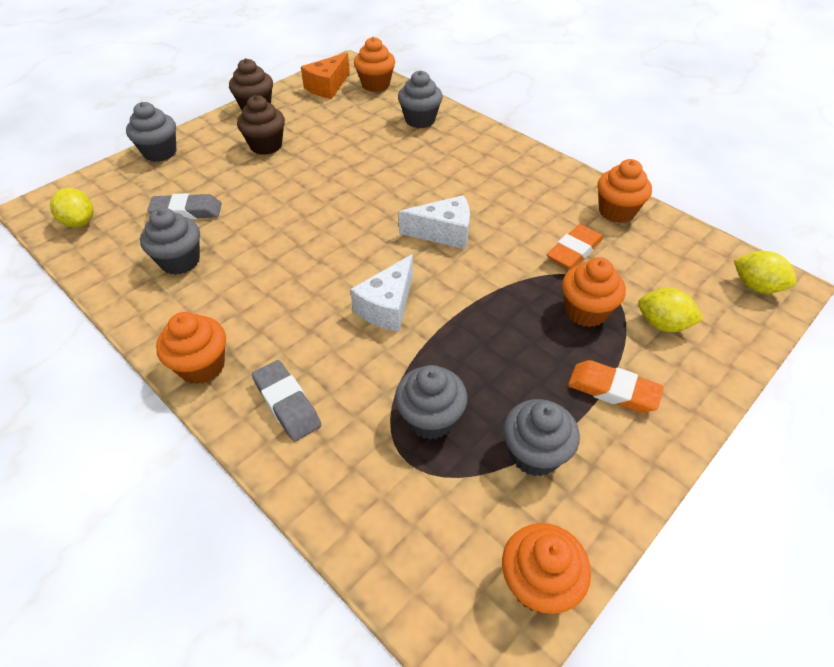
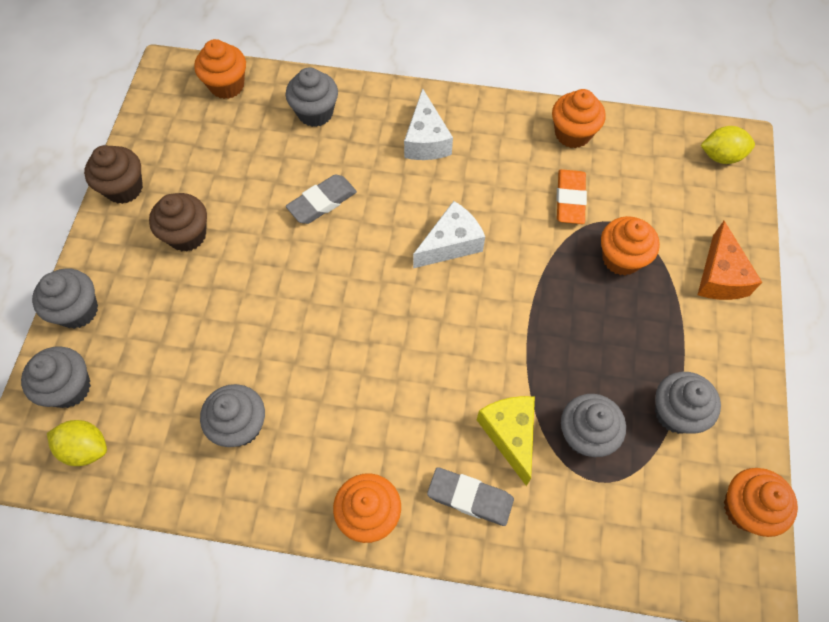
camera: 35 degrees left, 15 degrees up
(109, 187) = (69, 388): none -> grey cupcake
(187, 211) = (187, 366): grey eraser -> grey eraser (322, 202)
(327, 87) = (176, 115): orange cheese -> orange cheese (720, 276)
(364, 380) = (510, 435): none -> yellow cheese
(387, 306) = (468, 353): white cheese -> white cheese (426, 140)
(613, 390) = (688, 321): orange eraser -> none
(662, 324) = (682, 236): yellow lemon -> none

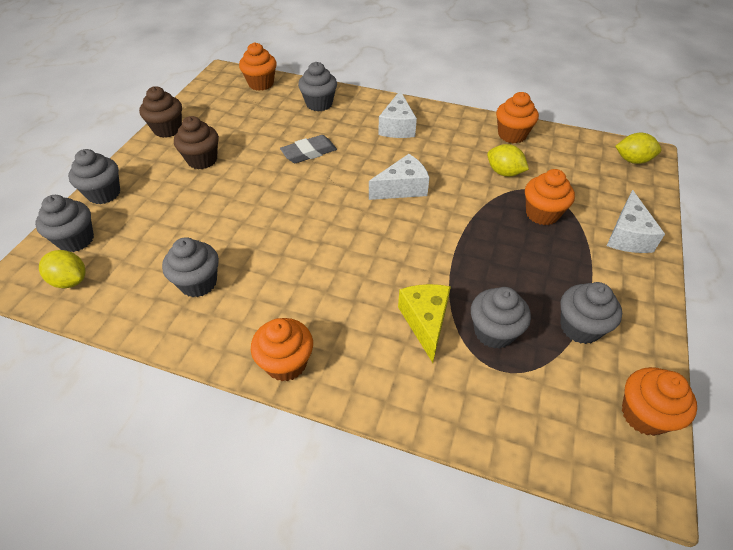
camera: 10 degrees right, 15 degrees down
(470, 497) = (379, 364): grey eraser -> none
(570, 199) = (504, 172): orange eraser -> yellow lemon
(720, 276) = (627, 236): orange cheese -> white cheese

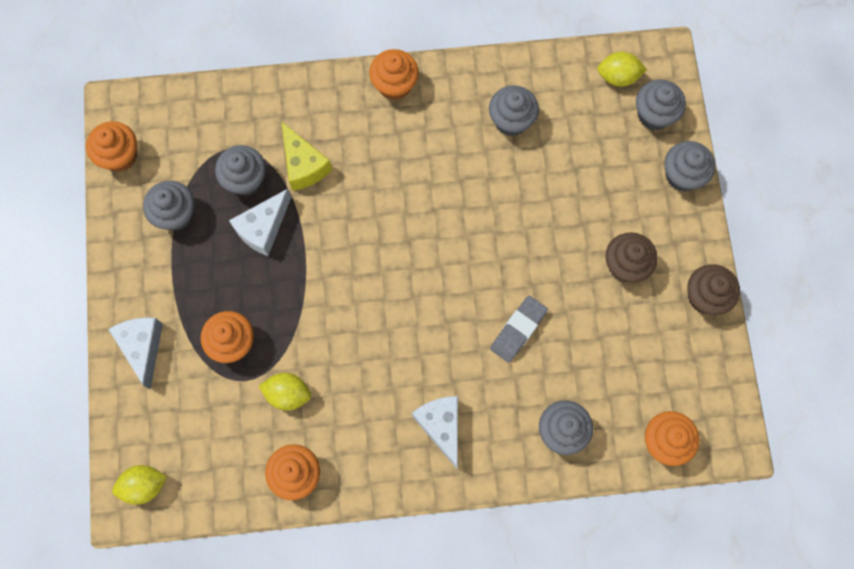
camera: 155 degrees right, 25 degrees up
(402, 188) = (388, 317): white cheese -> white cheese (263, 228)

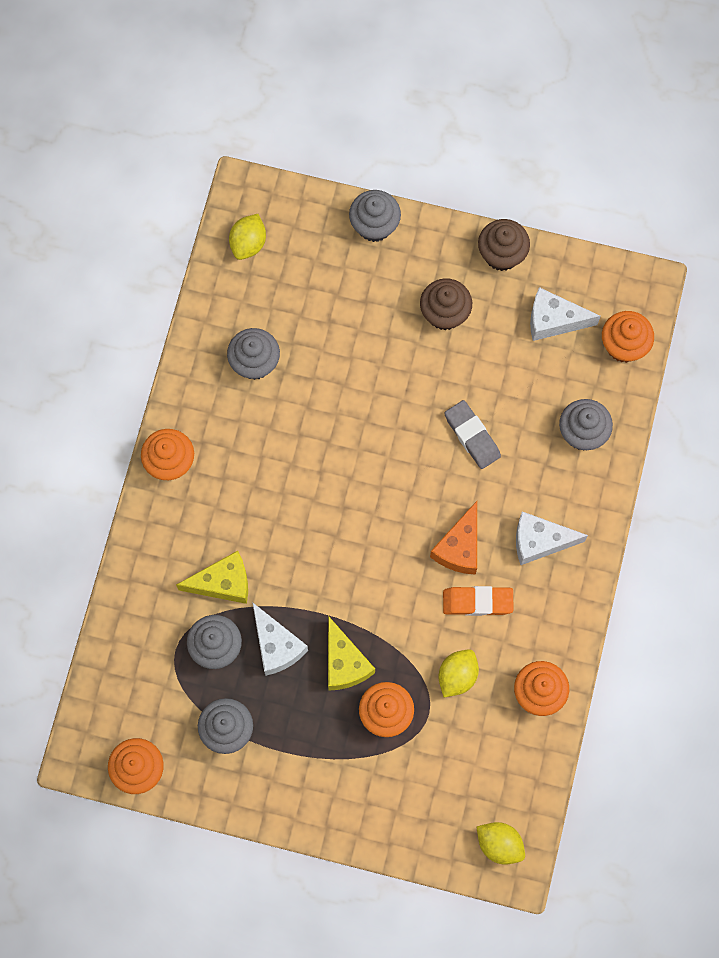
camera: 70 degrees left, 0 degrees up
(143, 347) = (358, 805): white cheese -> white cheese (553, 320)
(144, 486) = (499, 844): yellow lemon -> yellow lemon turned 60 degrees counterclockwise
(267, 291) = (344, 663): none -> yellow cheese
(363, 389) = (477, 602): none -> orange eraser
(408, 355) = (459, 547): none -> orange cheese
(654, 115) = (302, 226): grey cupcake -> none

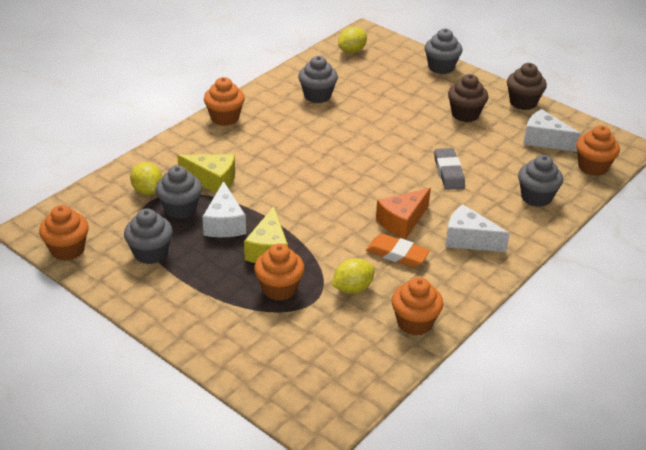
camera: 25 degrees right, 35 degrees down
(499, 844) = (317, 405): yellow lemon -> yellow lemon (147, 190)

